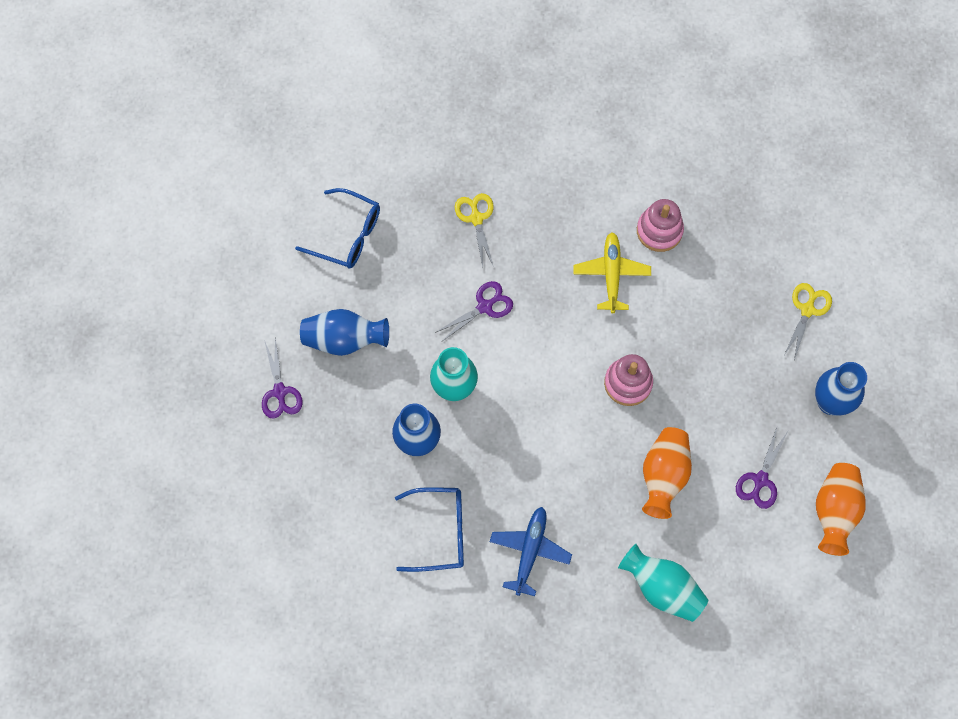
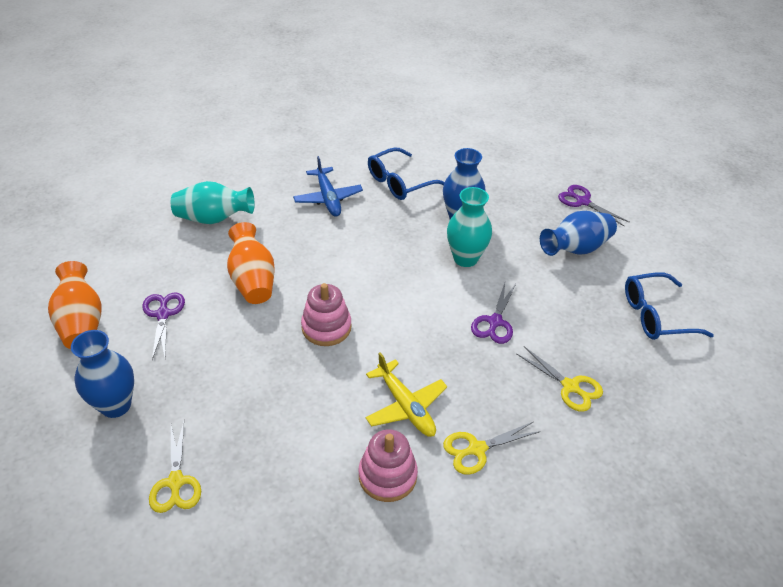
camera: 145 degrees right, 25 degrees down
(584, 213) = (477, 449): none -> yellow scissors

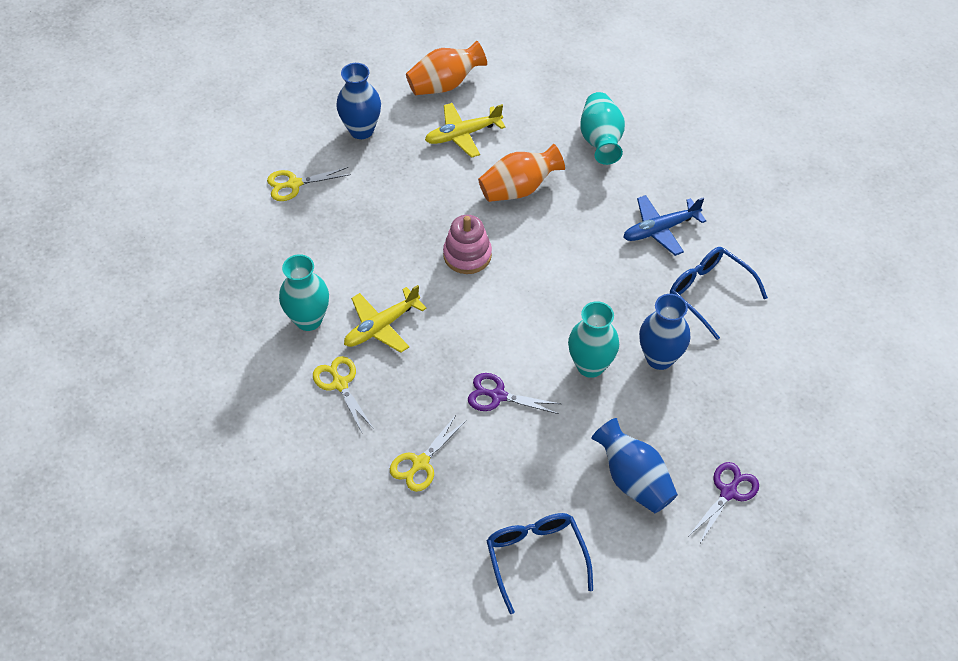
camera: 85 degrees right, 10 degrees up
(163, 314) = (463, 134): purple scissors -> yellow plane
(387, 475) = (308, 319): pink stacking toy -> turquoise vase

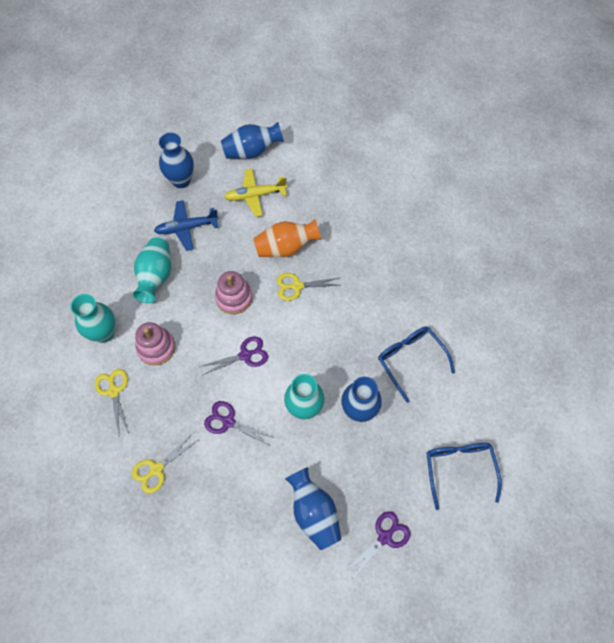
camera: 10 degrees right, 10 degrees up
(294, 184) = (121, 218): yellow scissors -> yellow scissors (297, 286)
(382, 326) = (156, 347): yellow plane -> pink stacking toy
(445, 84) = (252, 151): orange vase -> blue vase
(499, 318) = (245, 355): none -> purple scissors
(535, 557) = (223, 566): blue glasses -> blue glasses (459, 468)
(600, 141) = (357, 216): turquoise vase -> turquoise vase (156, 276)
(660, 229) = (385, 299): blue plane -> blue plane (187, 228)

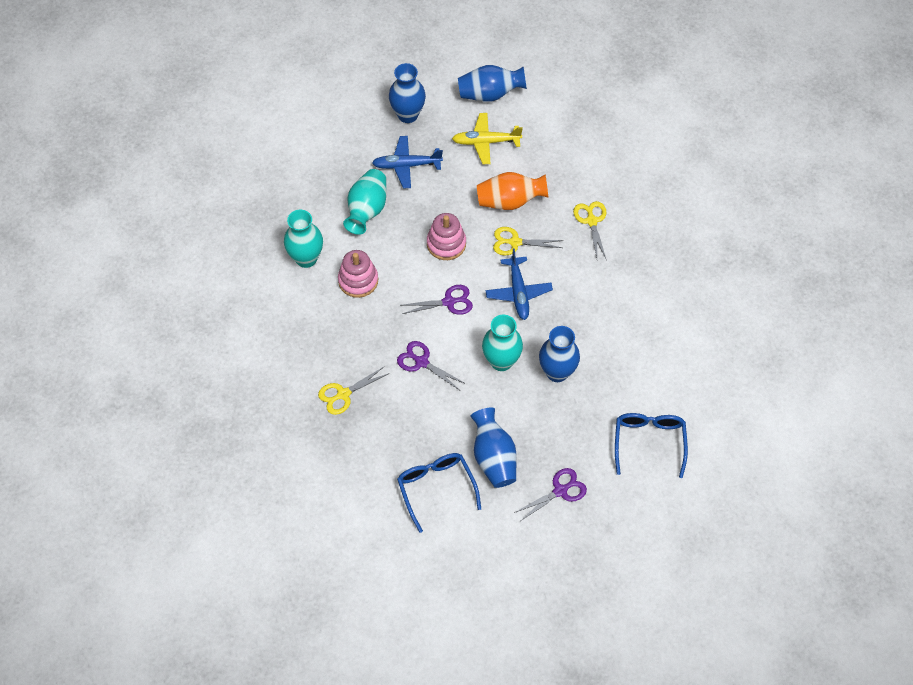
camera: 10 degrees right, 5 degrees down
(114, 391) = (309, 316): yellow scissors -> yellow scissors (591, 221)
(308, 335) = (518, 292): none -> blue plane
(410, 360) = (621, 333): blue glasses -> blue glasses (436, 488)

